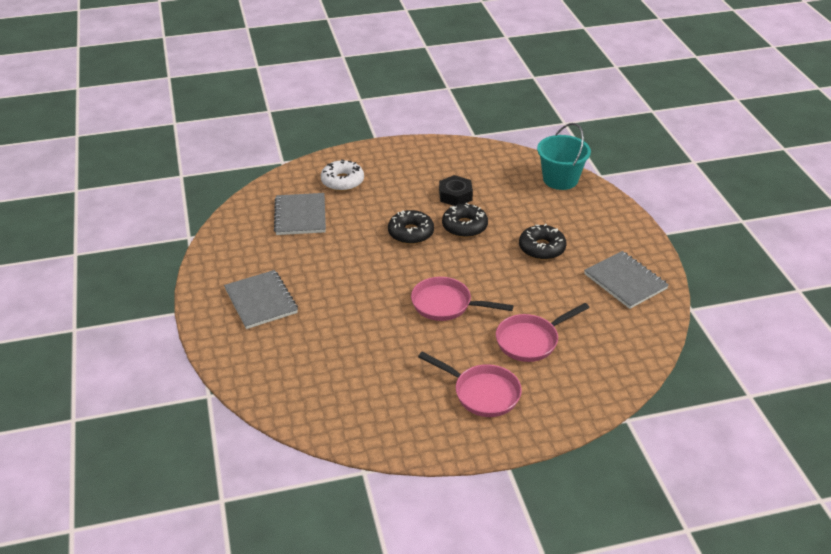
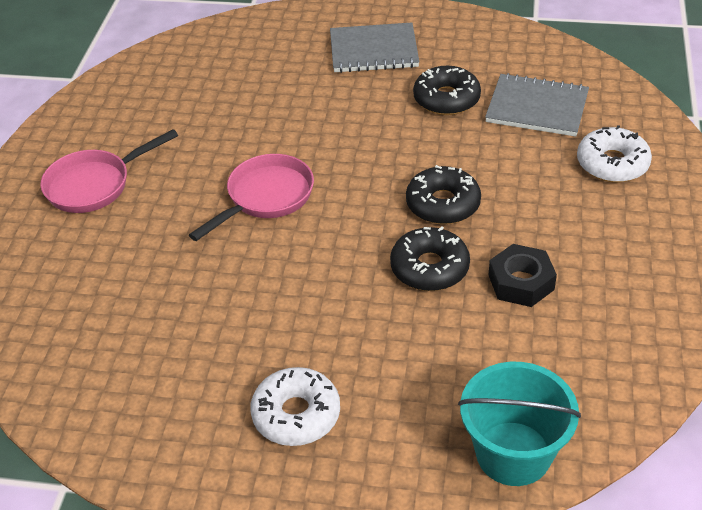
camera: 115 degrees right, 5 degrees up
(531, 340) = (141, 257): pink pan -> none
(542, 248) = (324, 343): black donut -> black donut (446, 99)
(590, 245) = (296, 414): none -> white donut
(625, 281) = (179, 421): grey notebook -> none

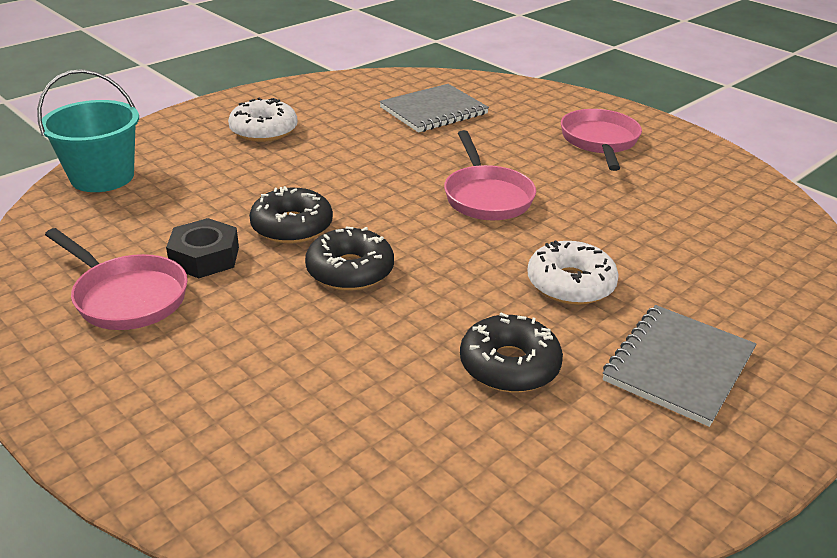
camera: 125 degrees right, 10 degrees down
(537, 108) = (404, 427): grey notebook -> grey notebook (433, 111)
(605, 283) = (126, 297): none -> pink pan
(612, 164) = (233, 415): white donut -> white donut (570, 284)

